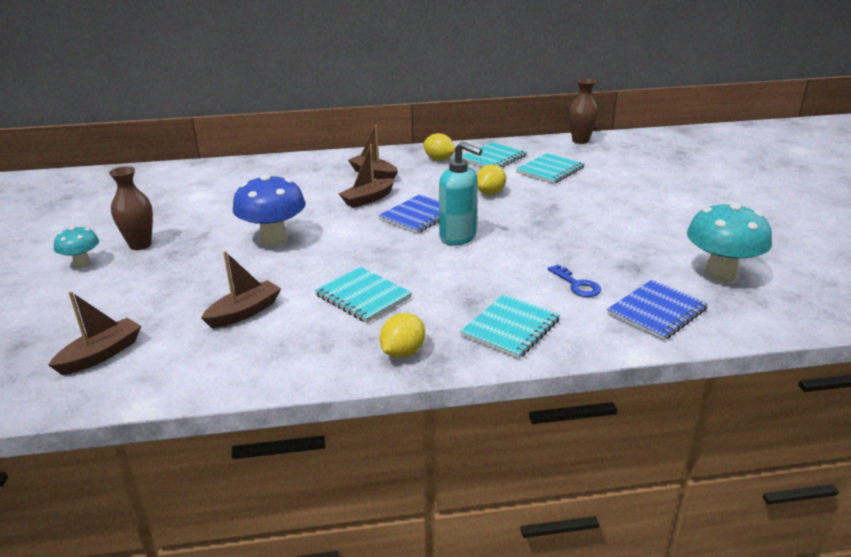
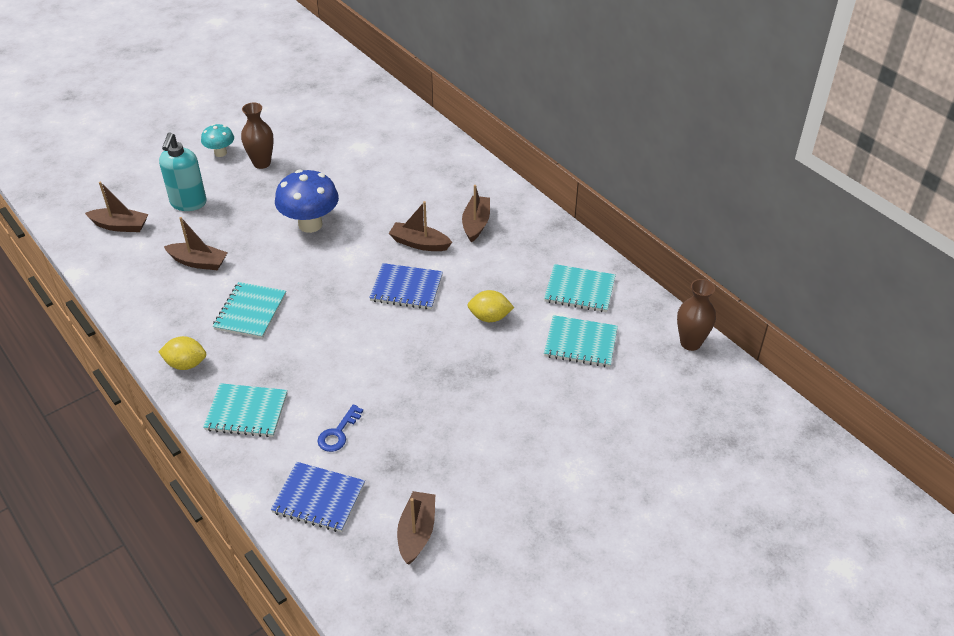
camera: 60 degrees right, 15 degrees up
(439, 159) = (546, 252): yellow lemon -> none
(458, 238) = (380, 329): turquoise soap dispenser -> turquoise soap dispenser (188, 203)
(720, 274) = (416, 532): turquoise mushroom -> brown boat

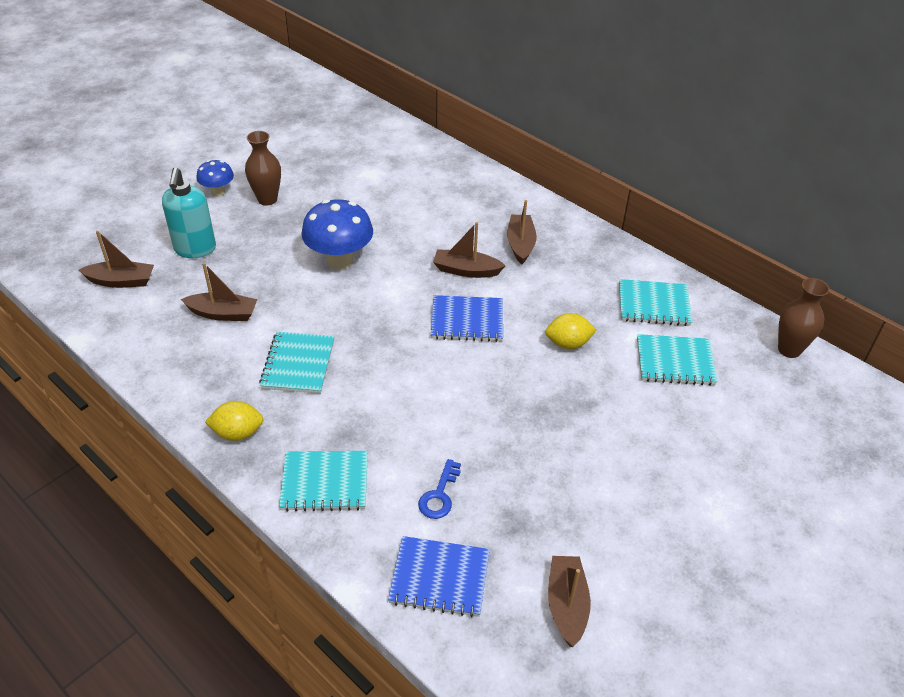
camera: 10 degrees left, 0 degrees up
(220, 153) = (218, 192): turquoise mushroom -> blue mushroom

